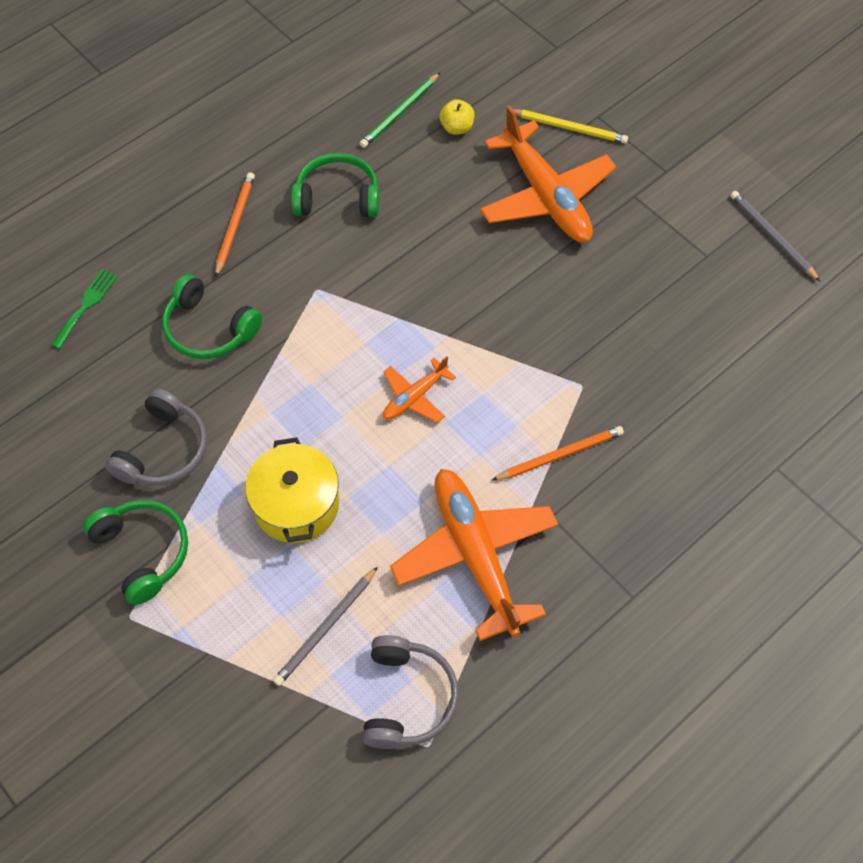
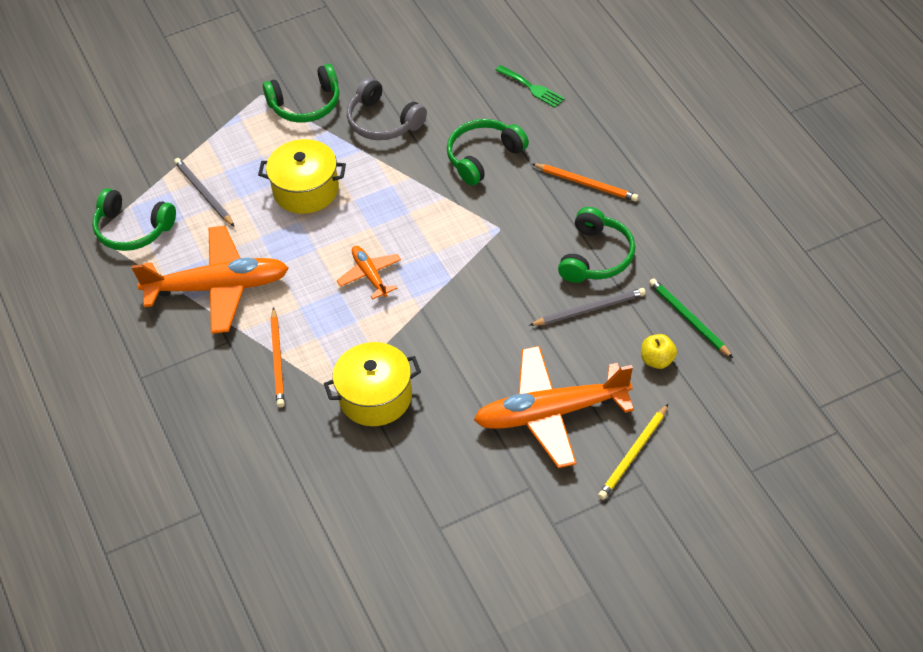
camera: 110 degrees right, 10 degrees down
(407, 698) = (132, 229): grey headphones -> green headphones
(577, 347) = (375, 397): none -> yellow pot
(772, 236) = (442, 594): grey pencil -> grey pencil (590, 309)

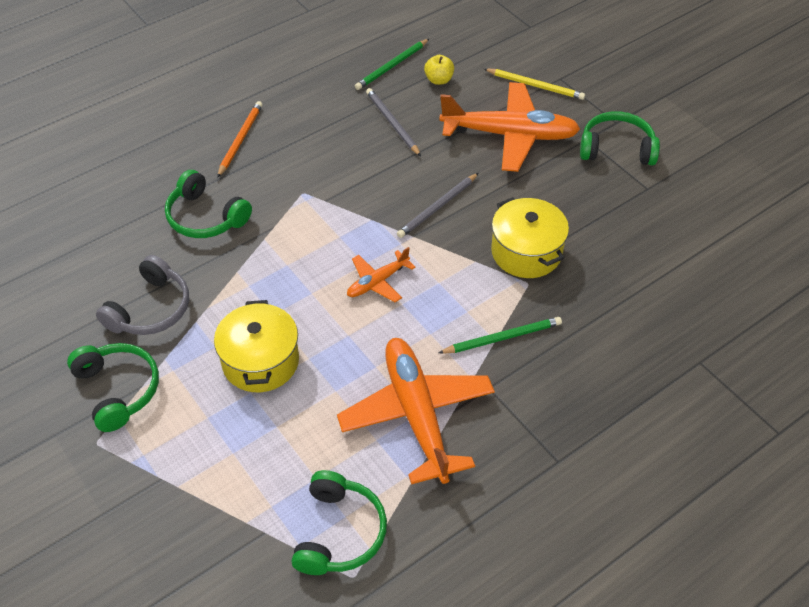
camera: 105 degrees left, 0 degrees up
(203, 193) = (272, 466): grey pencil -> grey pencil (437, 207)
(278, 360) = (502, 337): orange pencil -> green pencil
(532, 88) = (104, 192): green fork -> none
(551, 413) = (510, 135): orange plane -> orange plane turned 60 degrees counterclockwise
(596, 257) = (331, 125): green headphones -> green headphones (616, 148)

